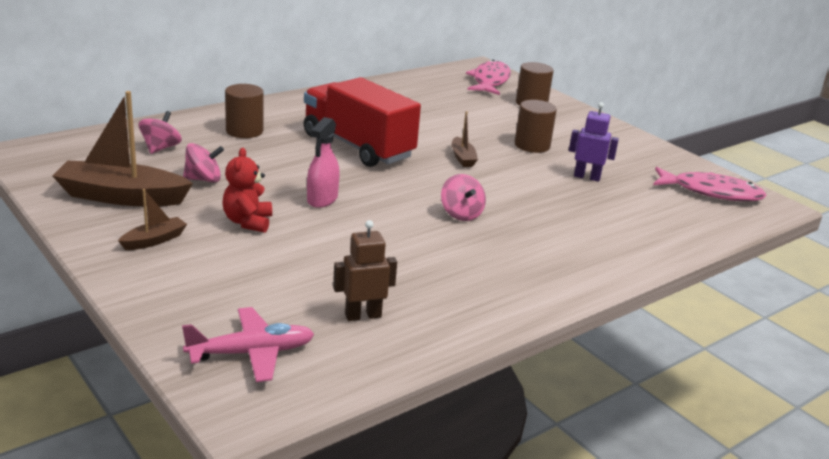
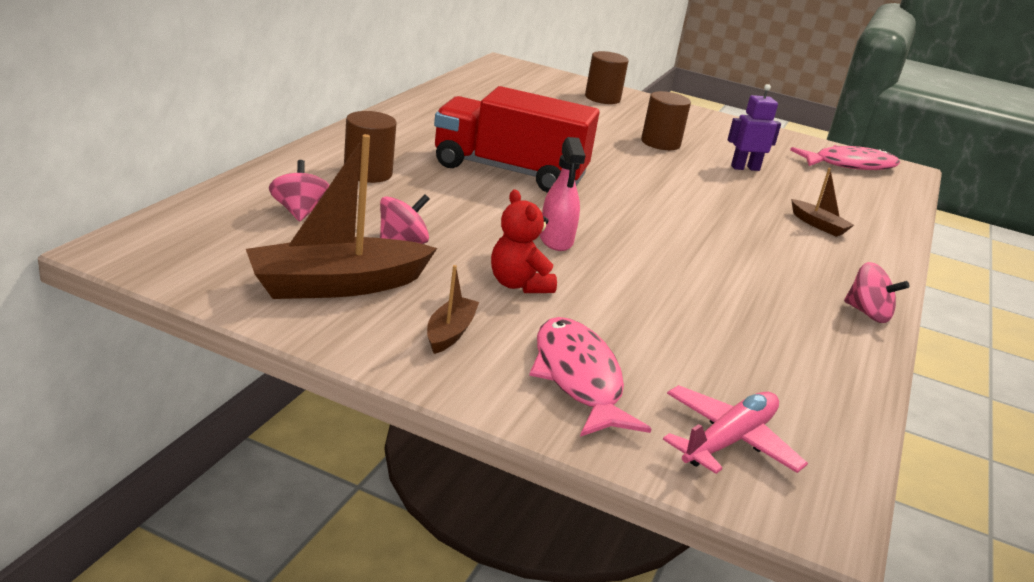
camera: 30 degrees left, 0 degrees up
(363, 315) = (765, 364): brown robot -> none
(461, 214) = (698, 228): pink spinning top -> pink spinning top (868, 313)
(462, 158) = (621, 167): brown boat -> brown boat (818, 225)
(490, 81) = (535, 79): pink fish -> pink fish (578, 378)

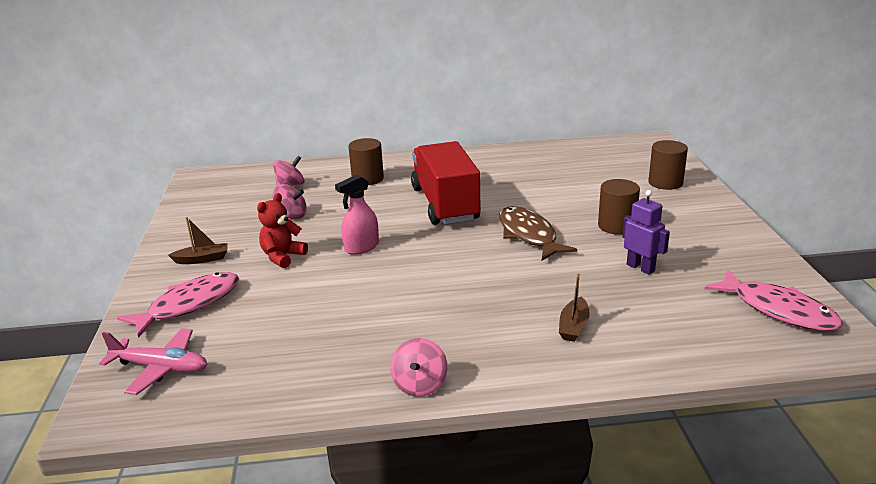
camera: 65 degrees right, 0 degrees up
(337, 285) = (220, 220): brown boat -> none
(634, 173) = (529, 235): none -> brown fish

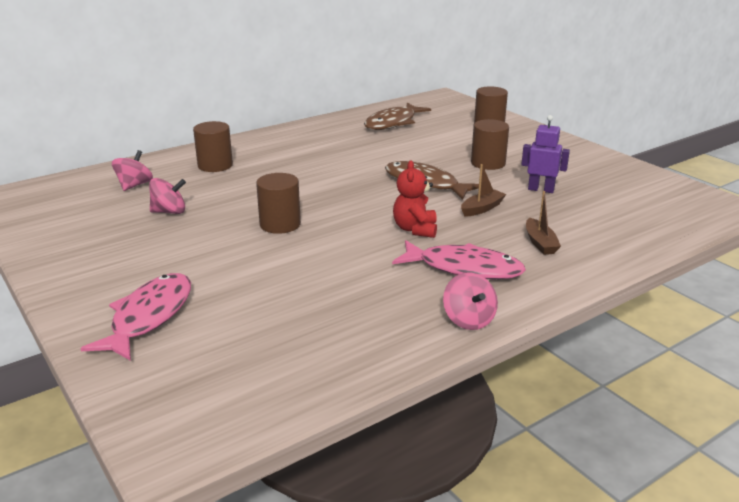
camera: 30 degrees left, 0 degrees up
(161, 368) = (188, 382): pink plane -> none
(202, 259) = (112, 272): brown boat -> brown boat (482, 208)
(282, 257) = (205, 250): red teddy bear -> red teddy bear (415, 229)
(361, 247) = (280, 224): pink spray bottle -> brown cylinder
(445, 204) = (320, 173): red truck -> none
(568, 163) = (393, 123): none -> brown fish
(778, 310) = (665, 197): pink fish -> pink fish (464, 268)

